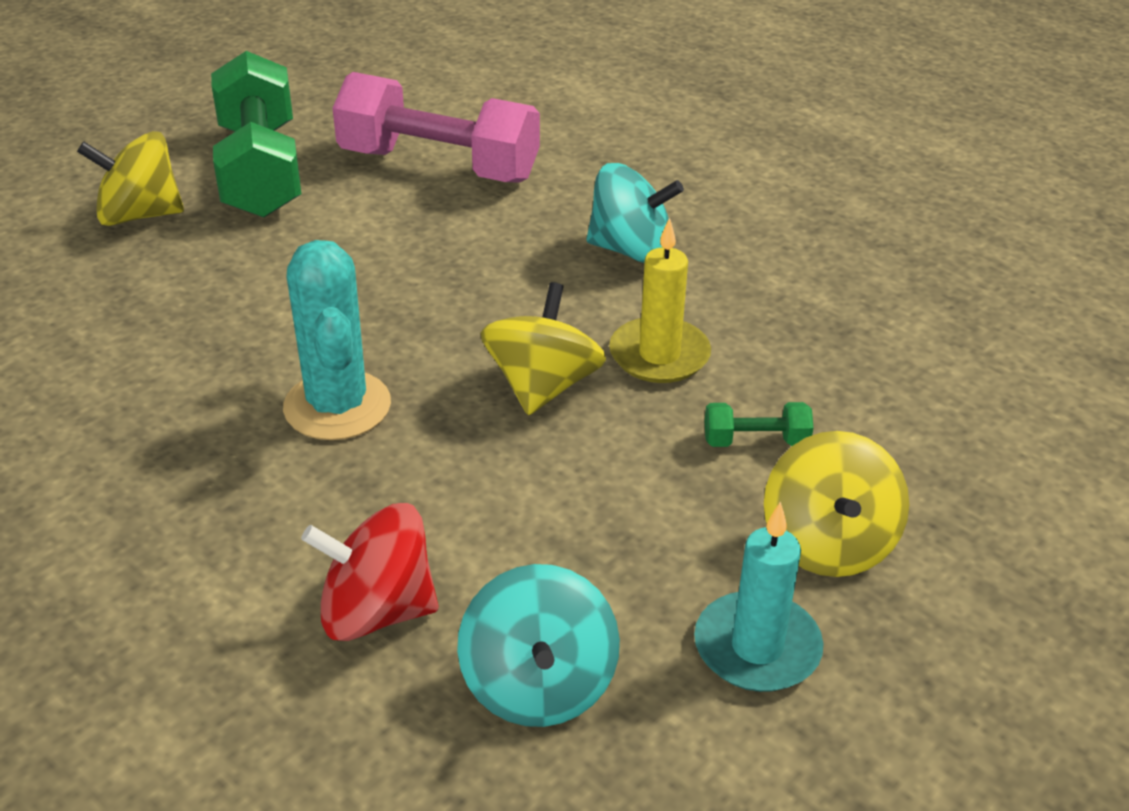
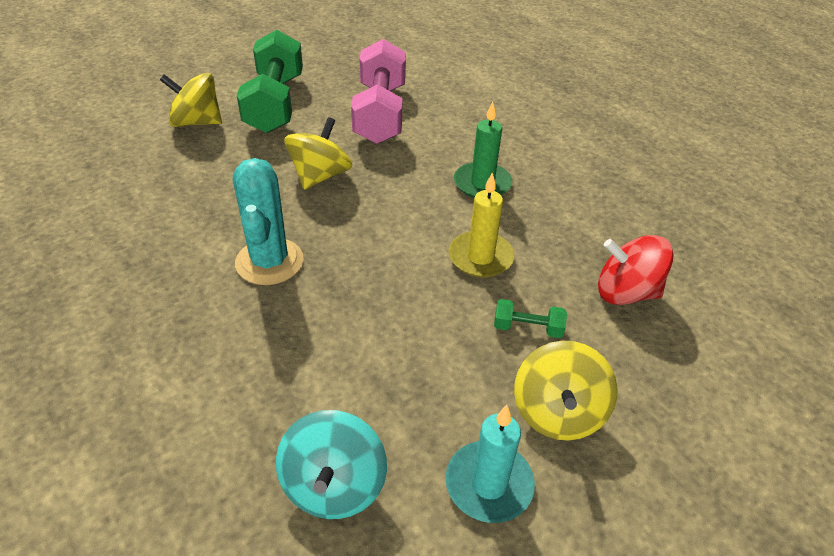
camera: 10 degrees right, 5 degrees up
(376, 611) = (247, 410): red spinning top -> red spinning top (626, 292)
(438, 165) = (380, 113): pink dumbbell -> pink dumbbell turned 60 degrees clockwise
(542, 386) = (400, 268): yellow spinning top -> yellow spinning top (320, 176)
(631, 250) = (482, 183): turquoise spinning top -> green candle

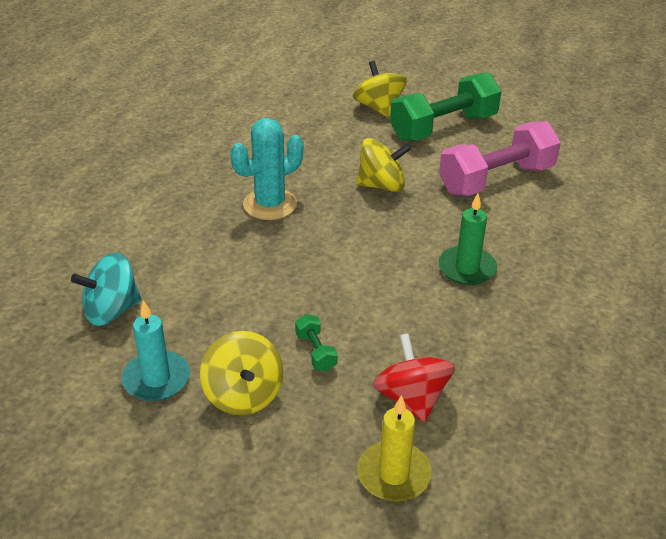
camera: 60 degrees right, 5 degrees down
(480, 257) = (372, 300): yellow candle -> yellow candle (394, 474)
(558, 412) = (243, 395): yellow spinning top -> yellow spinning top turned 90 degrees counterclockwise

